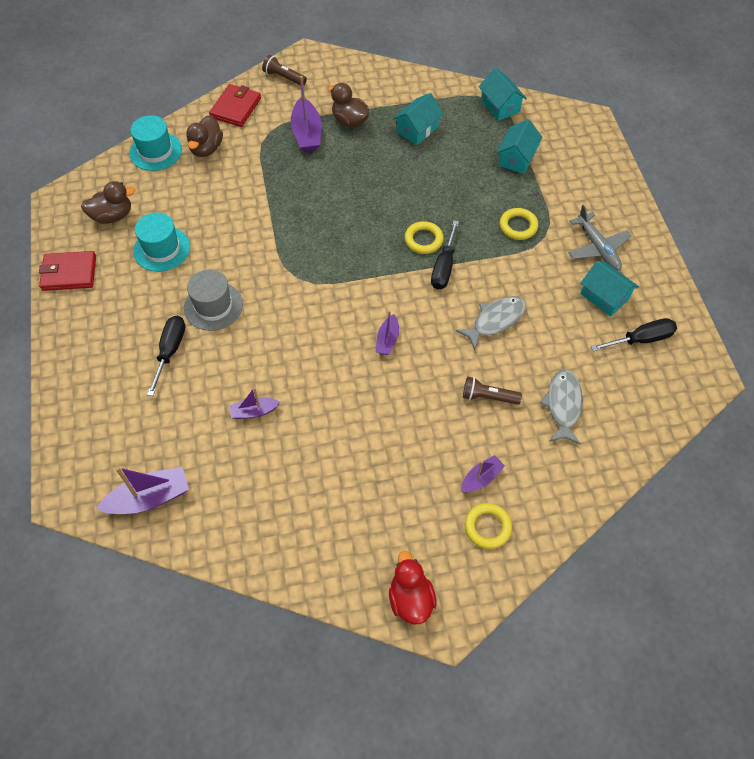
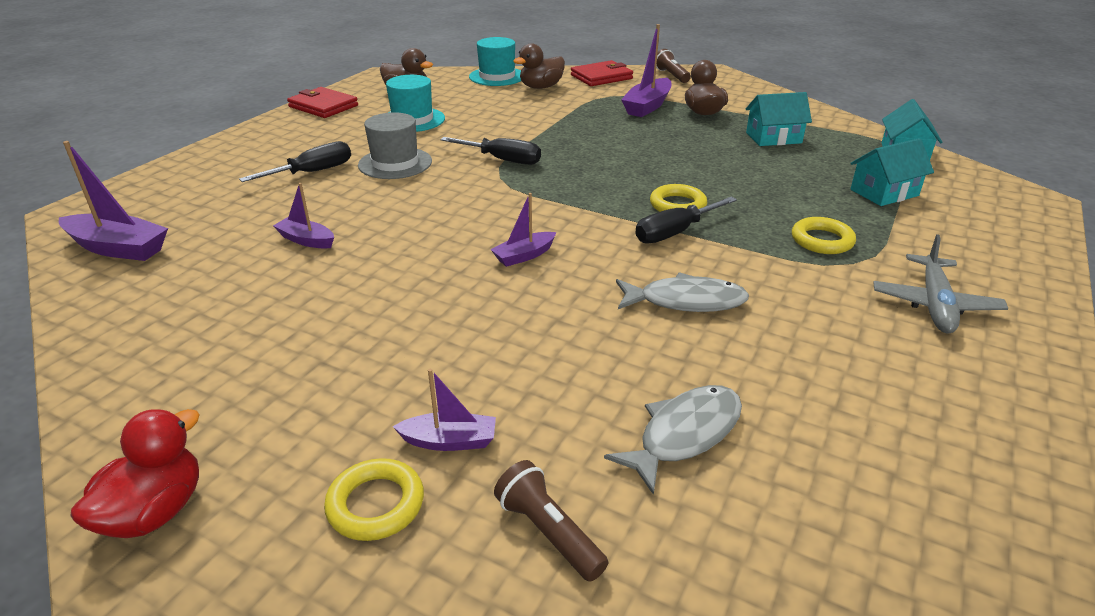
camera: 40 degrees right, 25 degrees down
(488, 397) = (579, 364): brown flashlight -> brown flashlight (549, 532)
(604, 296) = (895, 355): turquoise house -> none
(641, 339) = (921, 432): black screwdriver -> black screwdriver (502, 160)

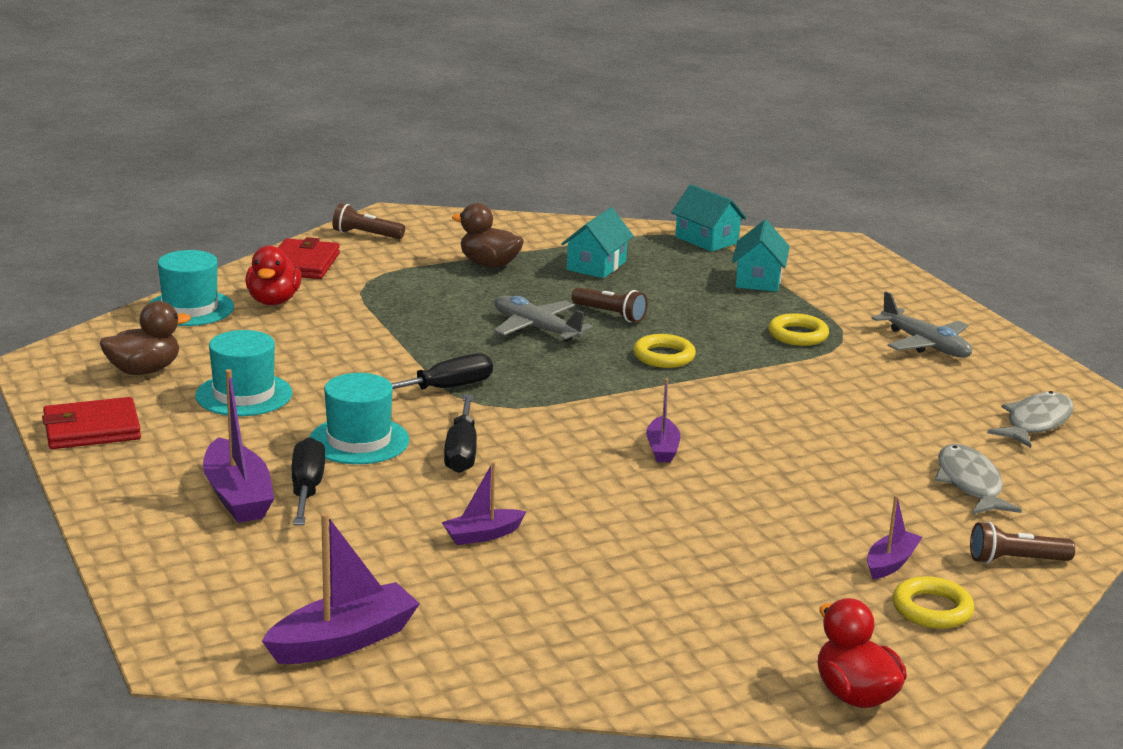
camera: 55 degrees left, 10 degrees down
(395, 163) = (359, 441): grey hat -> turquoise hat
(541, 87) = (273, 301): brown duck -> red duck
(638, 154) = (536, 329): none -> grey plane
(647, 106) = (428, 278): purple boat -> purple boat (237, 496)
(675, 232) = (709, 377): black screwdriver -> black screwdriver (461, 452)
(685, 301) = (817, 418): grey fish -> grey fish (1035, 423)
(707, 166) = (610, 314): none -> brown flashlight

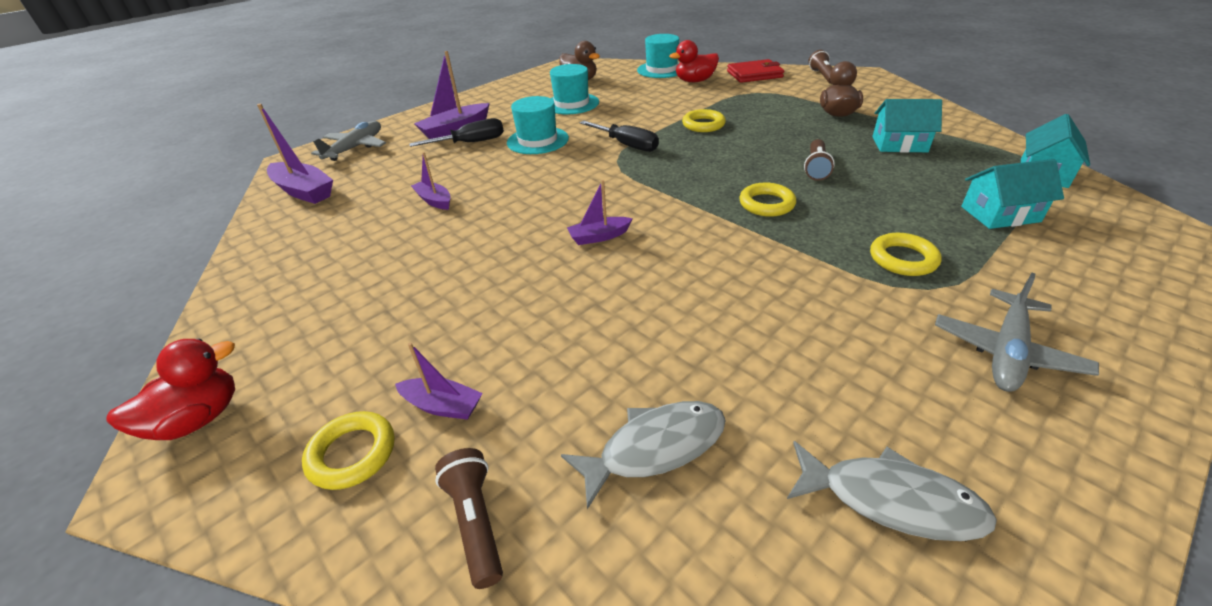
camera: 75 degrees right, 15 degrees up
(92, 429) = (509, 88): red wallet -> none
(434, 334) = (703, 125): none -> yellow ring
(461, 452) = (543, 170): black screwdriver -> none
(536, 329) = (753, 150): grey plane -> grey plane (355, 148)

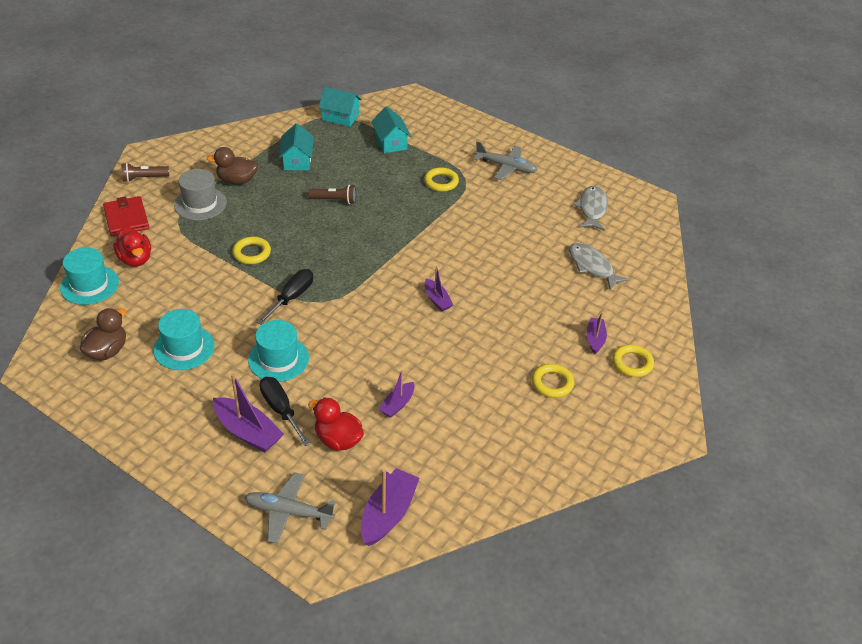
camera: 105 degrees left, 5 degrees up
(198, 419) = (638, 437): red duck -> red duck (338, 440)
(476, 521) = (644, 313): brown flashlight -> none
(766, 204) = (387, 225): yellow ring -> yellow ring (552, 383)
(786, 99) = (200, 204): none -> grey hat

